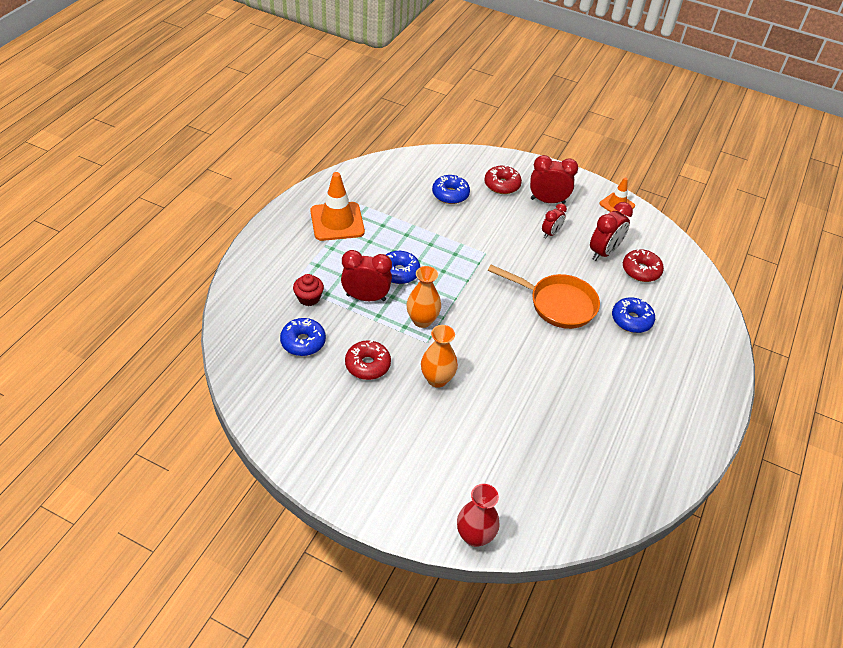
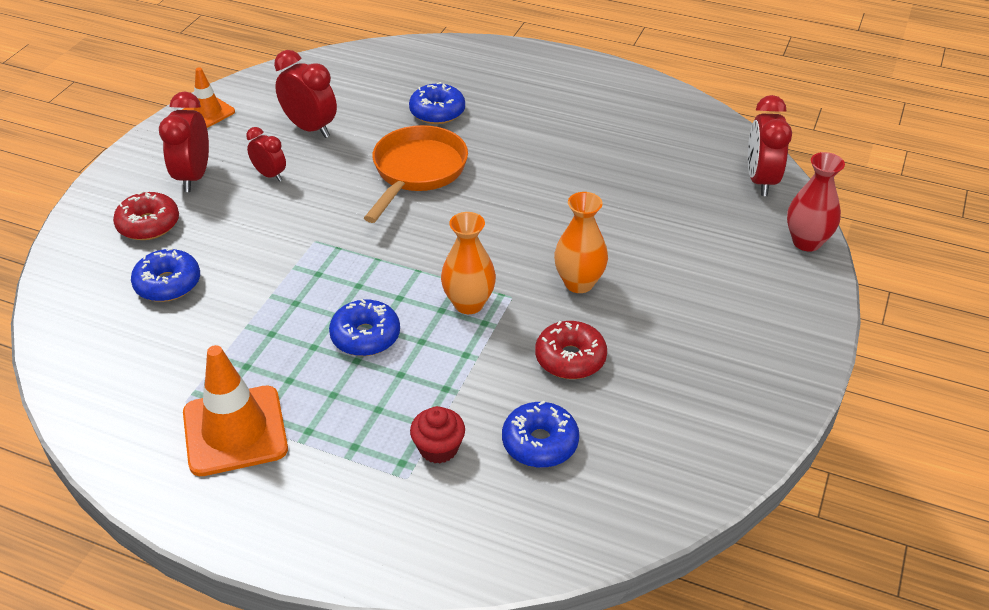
camera: 90 degrees left, 5 degrees down
(366, 297) = (428, 373): red clock -> red clock (760, 181)
(641, 270) = (345, 99): red donut -> none

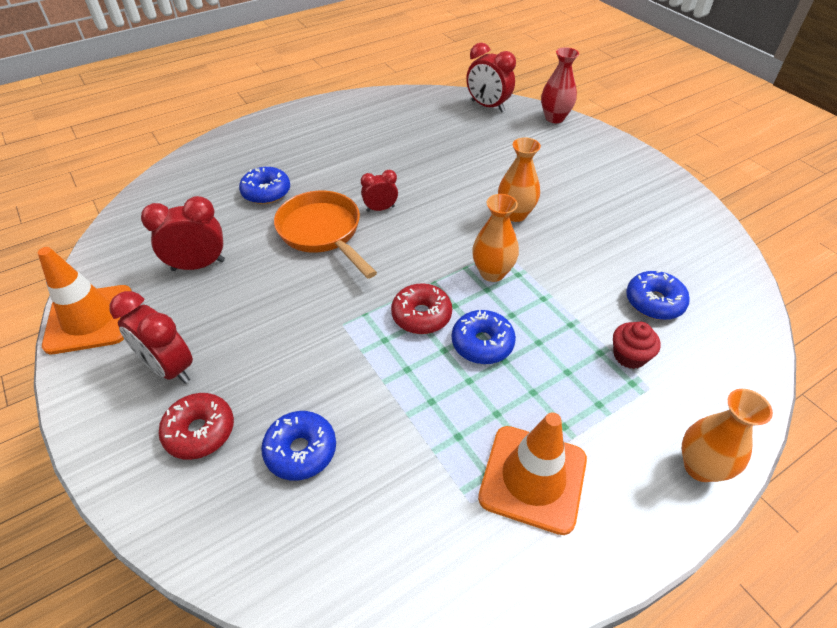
camera: 55 degrees left, 5 degrees up
(208, 112) = (89, 319): orange traffic cone -> orange traffic cone, size x1.71
(270, 175) = (229, 315): red clock -> red clock (380, 209)
(331, 547) = (700, 467): none -> orange vase
(570, 358) = (584, 251): red donut -> red donut (421, 315)

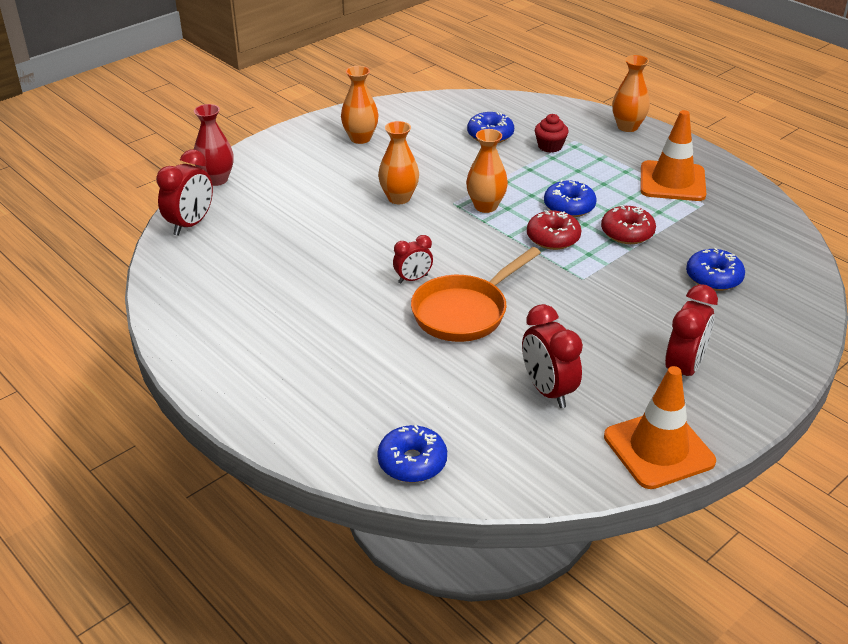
camera: 100 degrees left, 10 degrees down
(200, 431) = (730, 332): red donut -> red donut (627, 233)
(266, 192) = (405, 370): blue donut -> blue donut (412, 462)
(380, 209) = (413, 279): red clock -> red clock turned 90 degrees counterclockwise
(635, 200) = (360, 138): none -> orange vase

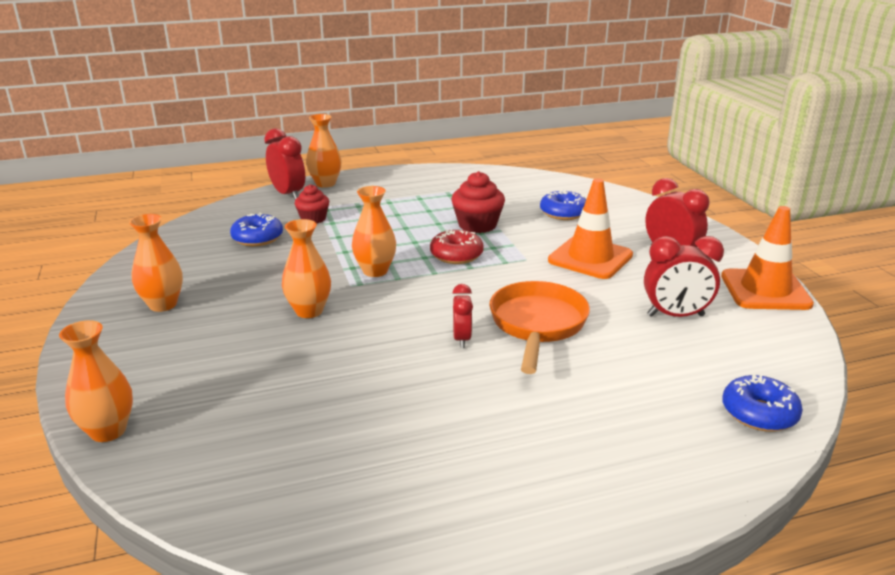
camera: 65 degrees left, 10 degrees down
(190, 224) = (191, 479): red clock -> red clock (288, 194)
(216, 179) = (108, 431): red vase -> orange vase
(464, 312) = (537, 325): orange pan -> orange pan turned 150 degrees counterclockwise
(569, 206) = (416, 236): blue donut -> none
(627, 233) = (477, 225): red donut -> red cupcake
(672, 182) = (424, 191): orange traffic cone -> orange traffic cone (590, 258)

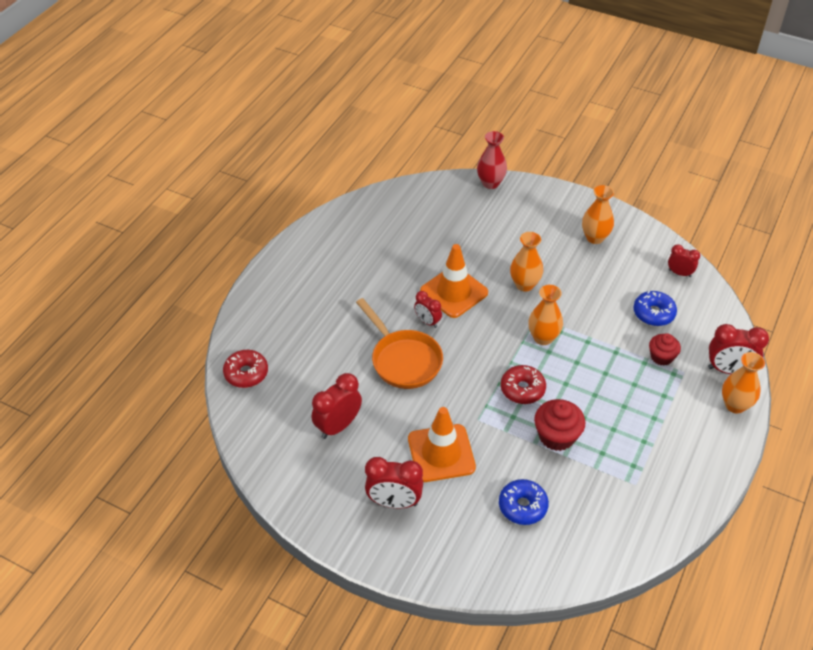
camera: 135 degrees right, 20 degrees up
(108, 431) = (490, 183): orange vase -> red vase
(175, 245) = (679, 273): none -> red clock
(759, 413) = (246, 373): blue donut -> red donut
(765, 290) = (302, 500): orange traffic cone -> orange traffic cone (454, 292)

